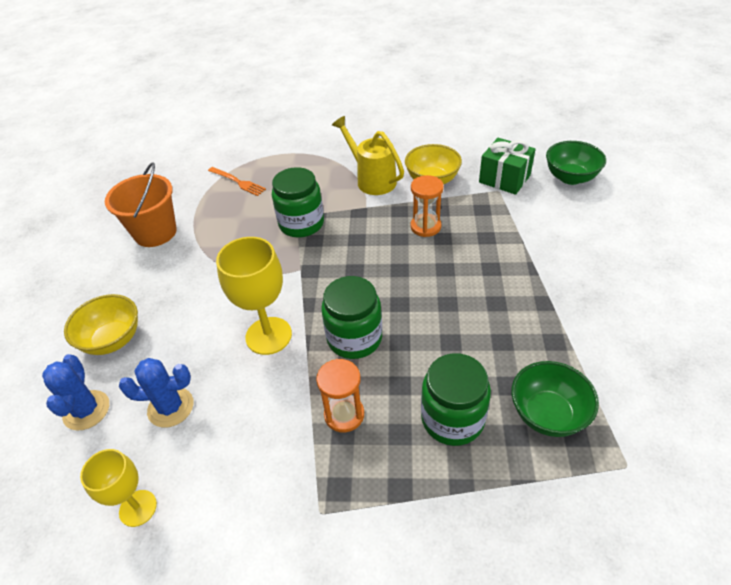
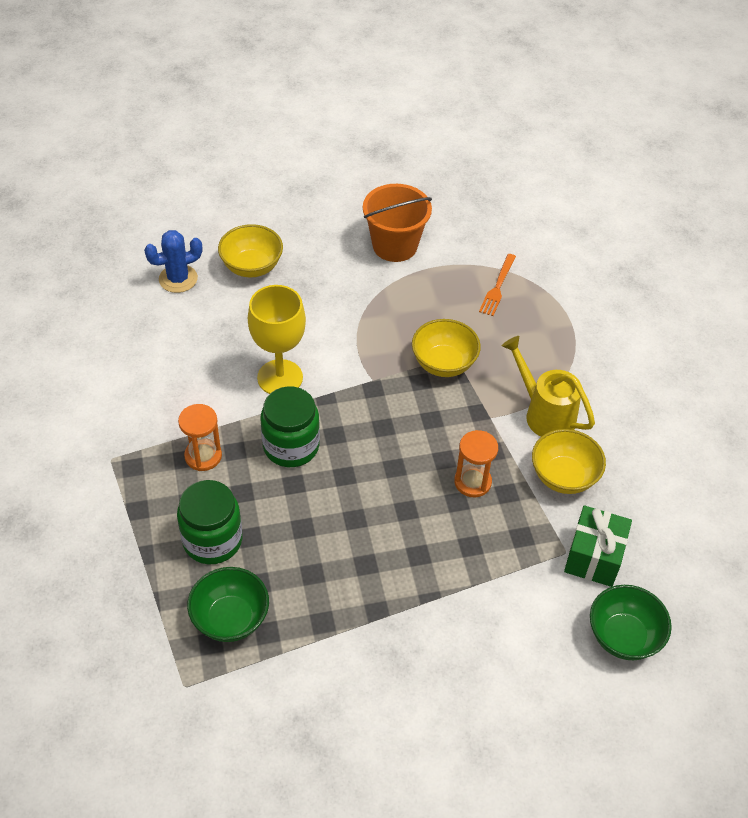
camera: 70 degrees right, 5 degrees up
(138, 508) = (100, 343): yellow goblet -> none
(171, 407) = (190, 332): blue cactus -> none
(301, 224) = (443, 363): green jar -> yellow bowl
(372, 179) = (544, 413): yellow watering can -> yellow watering can turned 75 degrees counterclockwise

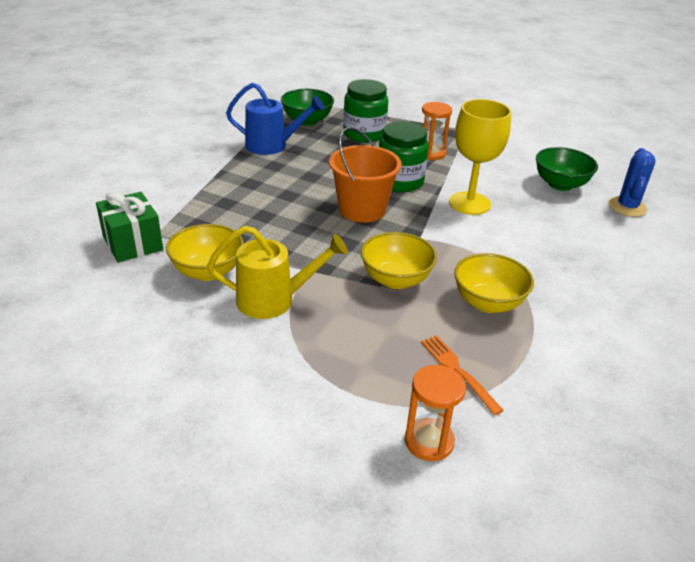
camera: 130 degrees right, 15 degrees down
(252, 267) = (617, 243): yellow bowl -> yellow bowl (488, 303)
(326, 602) = (272, 146): none -> blue watering can
(395, 245) = (586, 336): orange bucket -> orange bucket (362, 210)
(472, 482) = (268, 230): orange hourglass -> orange hourglass (429, 441)
(623, 636) = (71, 220): green bowl -> green bowl (560, 185)

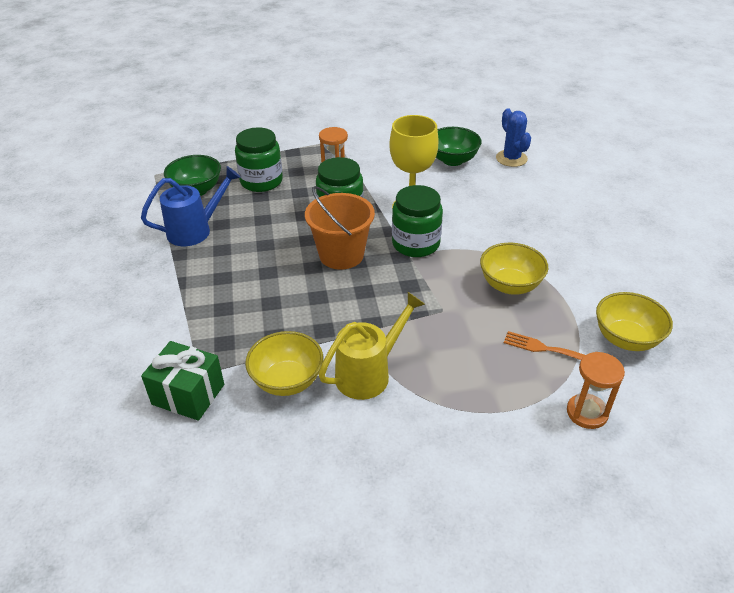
camera: 35 degrees left, 5 degrees up
(396, 279) = (433, 302): yellow bowl -> yellow bowl (626, 339)
(438, 231) = (415, 244): none -> green jar

